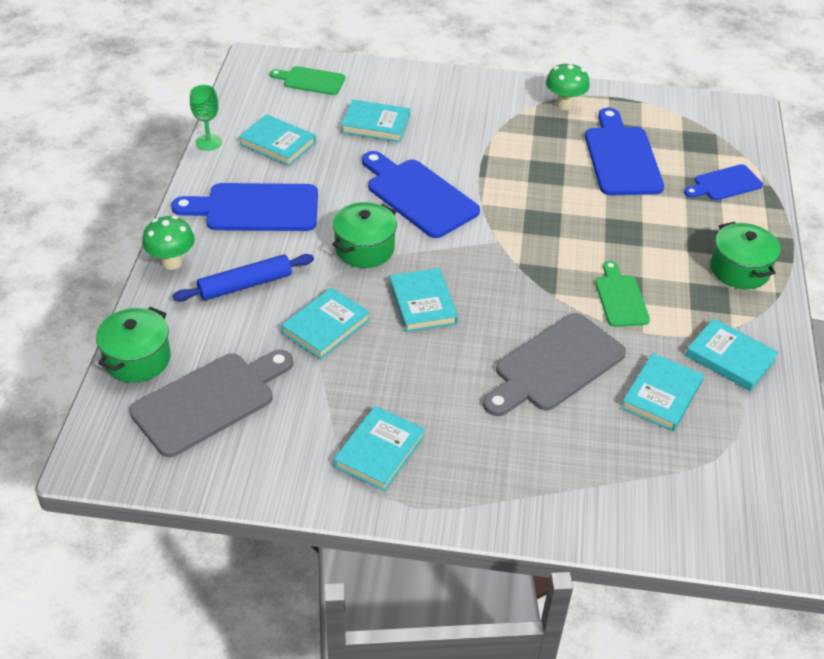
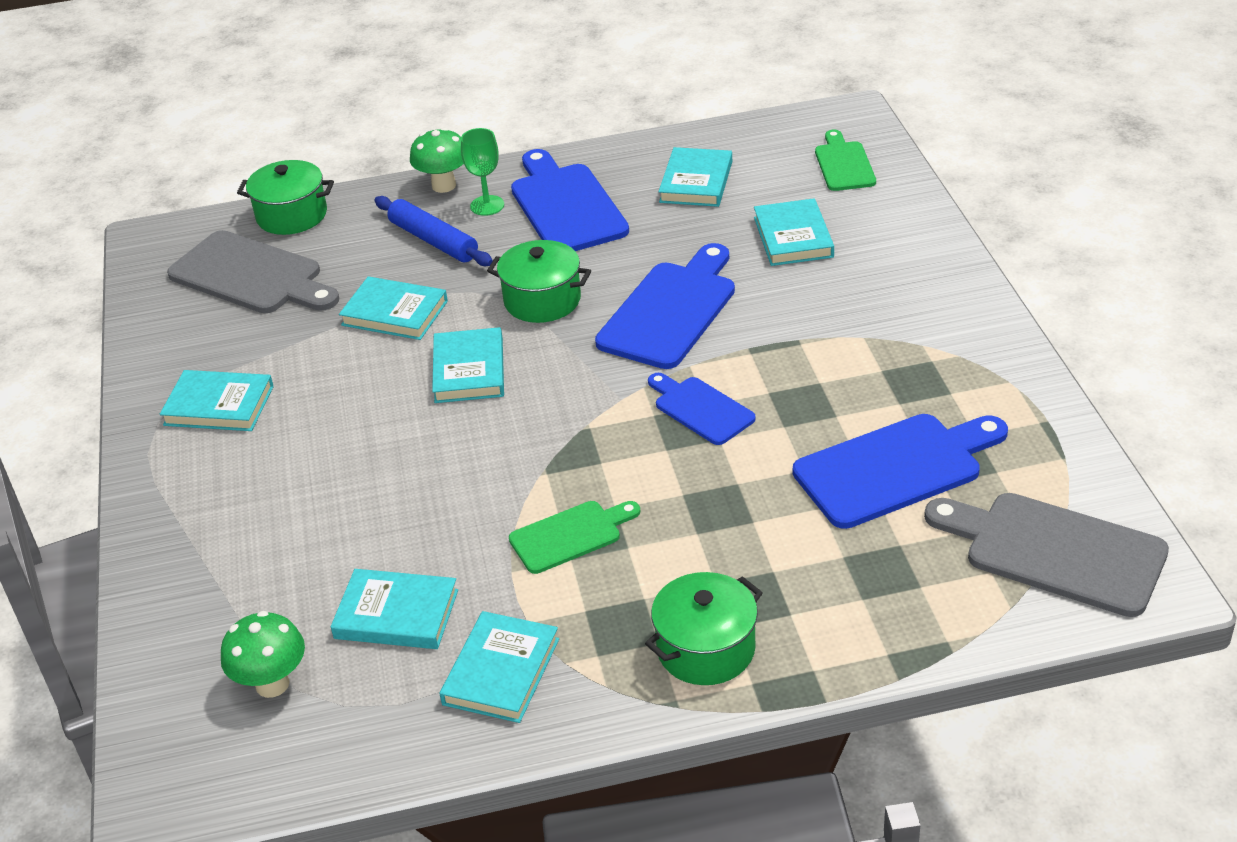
camera: 75 degrees right, 5 degrees down
(208, 142) = (662, 138): green goblet -> green goblet (487, 205)
(423, 303) = (469, 370): turquoise book -> turquoise book turned 60 degrees counterclockwise
(555, 366) = (410, 505): grey cutting board -> grey cutting board (1055, 552)
(564, 105) = (983, 382): green mushroom -> green mushroom (272, 684)
(725, 184) = (914, 595): blue cutting board -> blue cutting board (700, 409)

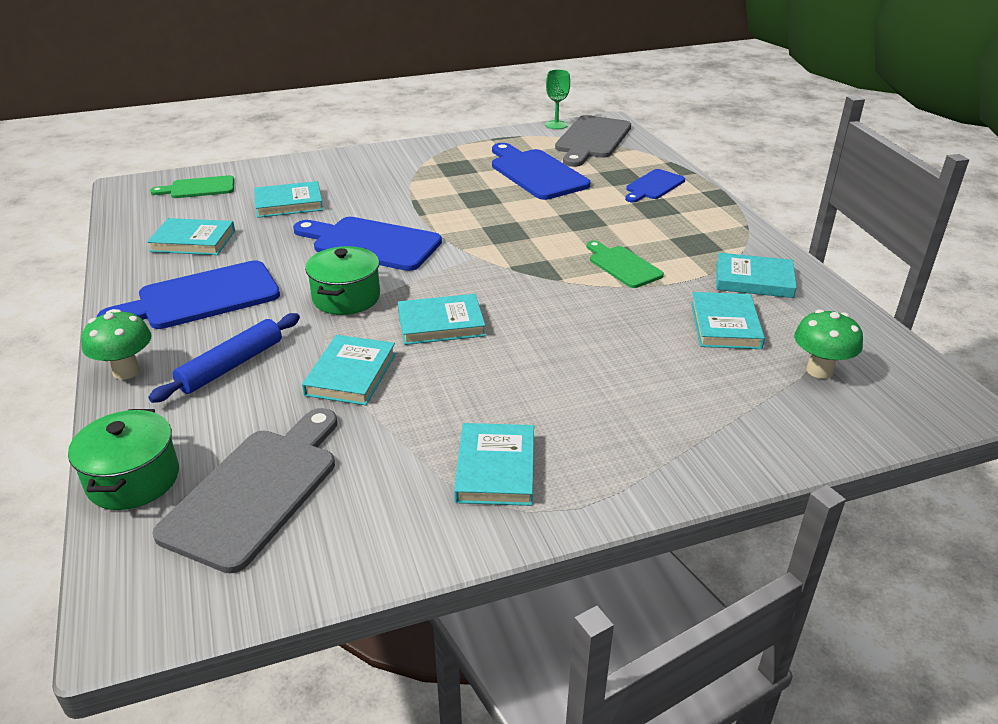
camera: 100 degrees left, 5 degrees down
(487, 205) = (180, 340): green goblet -> green goblet (556, 125)
(700, 409) = (486, 228): blue cutting board -> blue cutting board (653, 186)
(705, 649) = (701, 219): green pot -> none

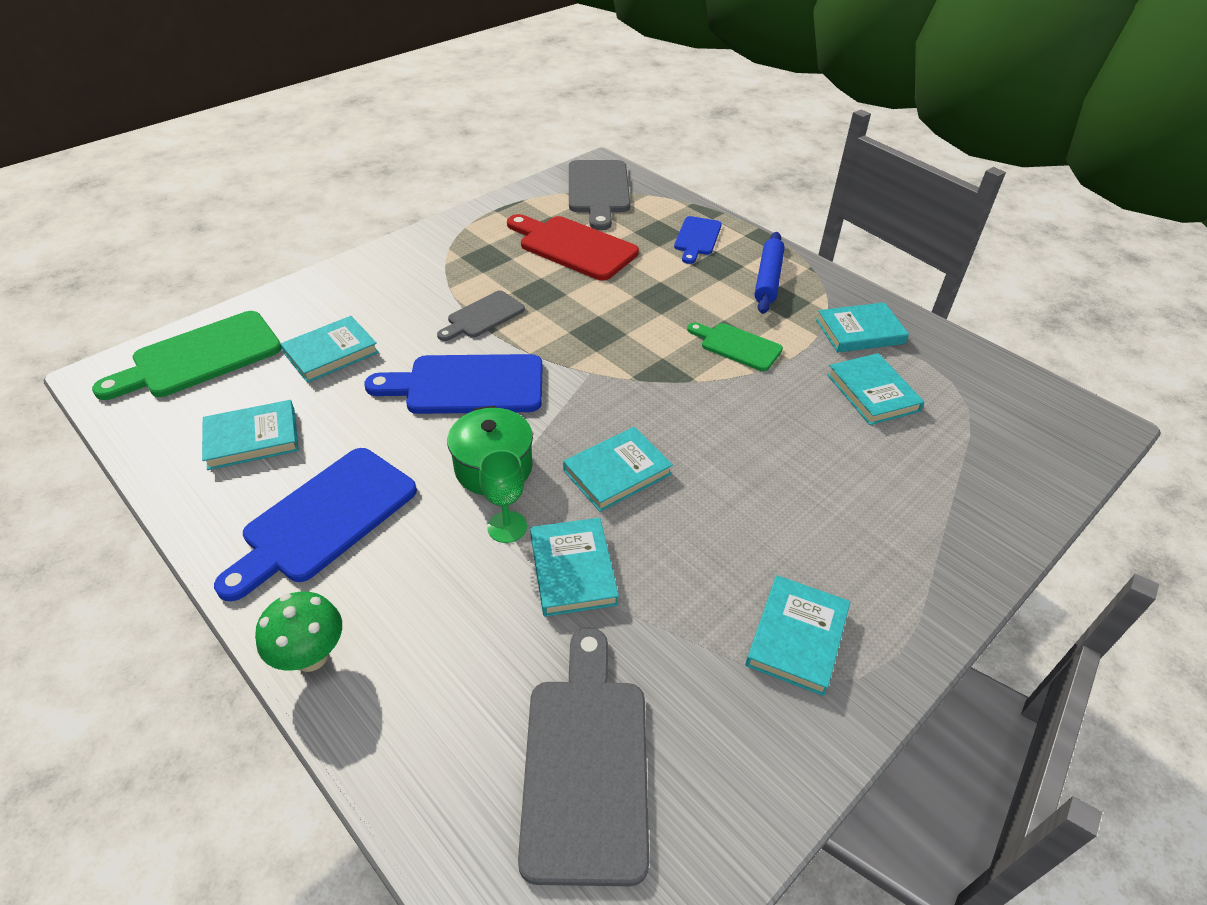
camera: 25 degrees left, 10 degrees up
(133, 479) = (436, 807): green pot -> none
(199, 188) = (200, 357): green cutting board -> green cutting board, size x1.70
(231, 366) = (433, 604): blue rolling pin -> blue rolling pin (768, 279)
(421, 204) = (483, 316): none -> grey cutting board
(496, 468) = (797, 637): turquoise book -> turquoise book turned 45 degrees clockwise
(536, 173) = (573, 247): blue cutting board -> red cutting board
(556, 125) = (549, 178): green goblet -> green goblet (507, 527)
(819, 370) = (979, 421): green mushroom -> none

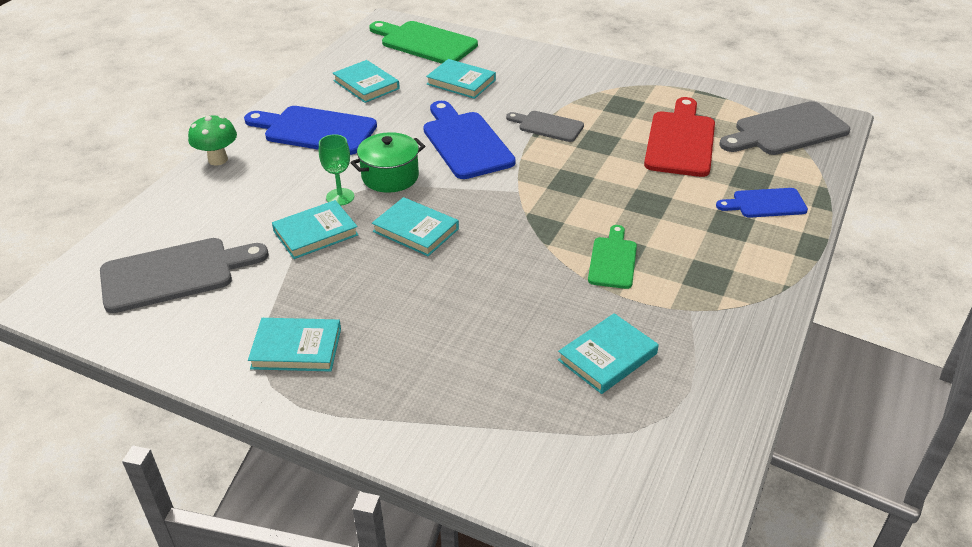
camera: 70 degrees right, 5 degrees down
(768, 279) = (737, 261): blue rolling pin -> none
(860, 332) = (701, 336): turquoise book -> none

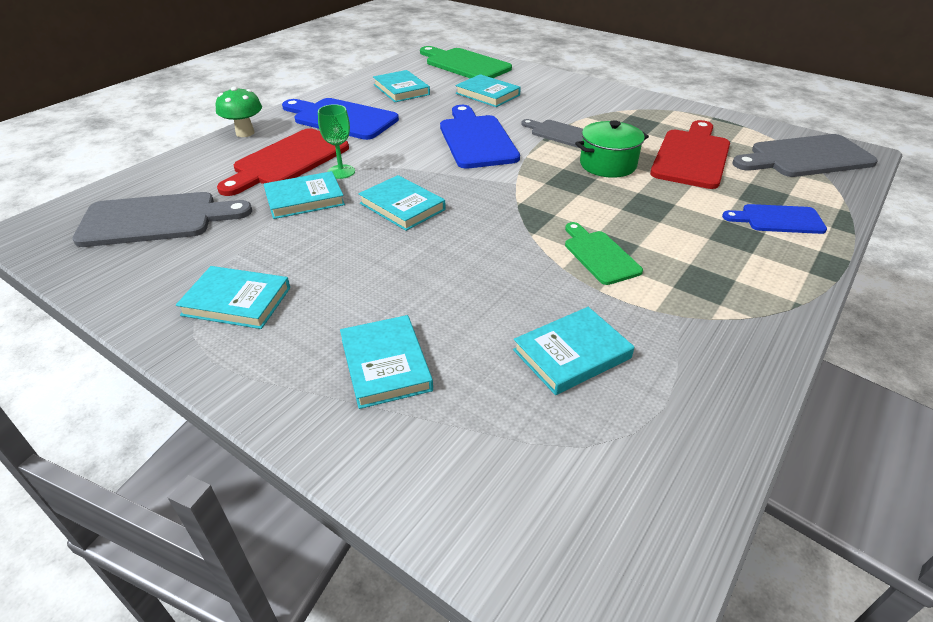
camera: 10 degrees right, 0 degrees up
(279, 190) = (288, 161): none -> red cutting board
(390, 177) = (395, 160): green pot -> green pot (608, 165)
(453, 388) = (385, 364): none -> turquoise book
(612, 260) = (599, 255): green cutting board -> green cutting board turned 45 degrees counterclockwise

